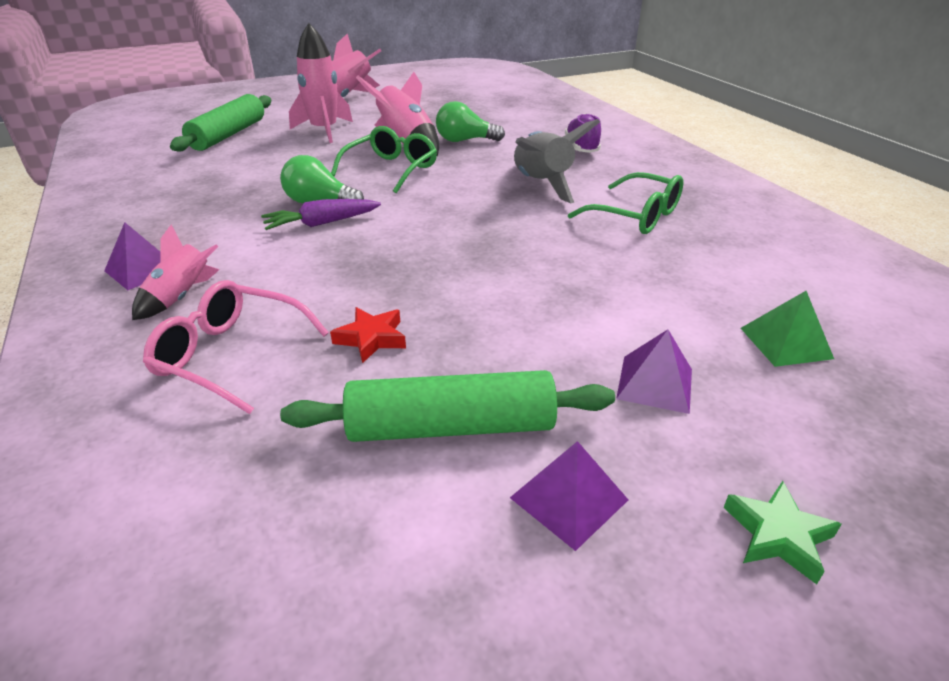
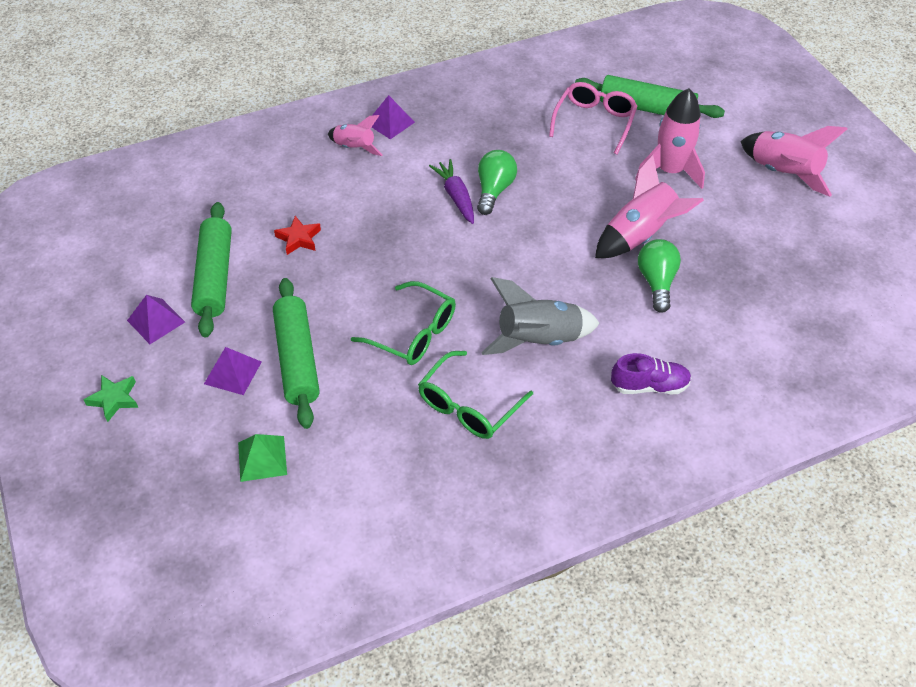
camera: 90 degrees right, 15 degrees up
(231, 355) = (291, 182): pink glasses -> pink glasses (594, 122)
(391, 170) = (568, 229): green glasses -> green glasses (413, 333)
(610, 325) = (297, 359): none -> green rolling pin

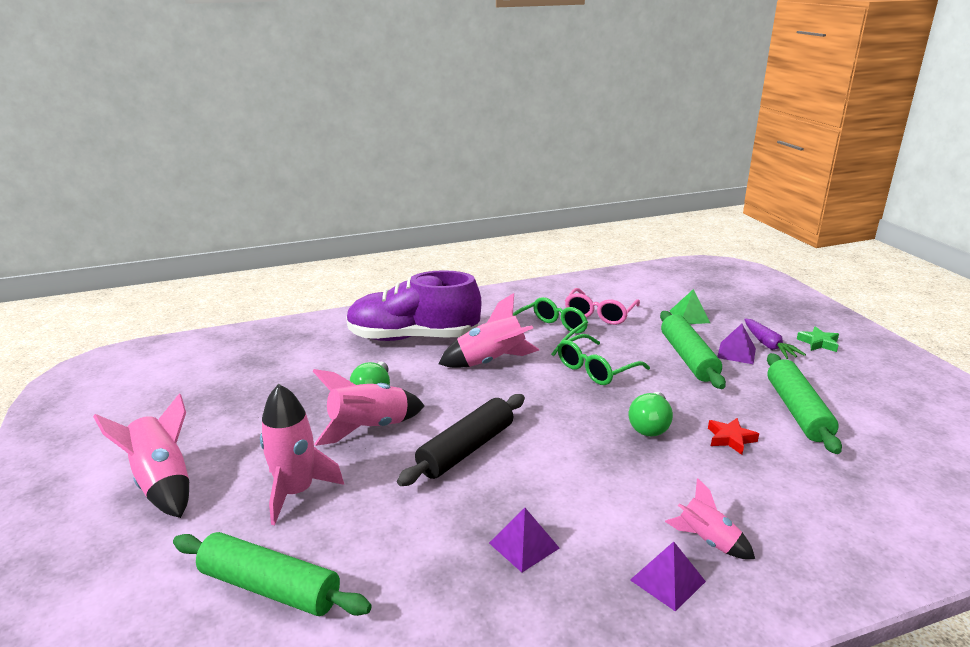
camera: 175 degrees left, 25 degrees down
(156, 321) = (826, 383): purple pyramid -> purple pyramid (523, 545)
(413, 333) = (596, 369): green glasses -> green glasses turned 75 degrees counterclockwise
(456, 196) = (563, 473): purple carrot -> purple carrot (768, 345)
(494, 190) = (517, 478): green light bulb -> green light bulb (650, 426)
(538, 340) = (491, 362): grey rocket -> pink rocket
(542, 216) = (466, 449): none -> black rolling pin
(594, 122) = (360, 566): pink glasses -> pink glasses (600, 314)
(649, 386) = (413, 337): purple shoe -> purple shoe, size x2.21

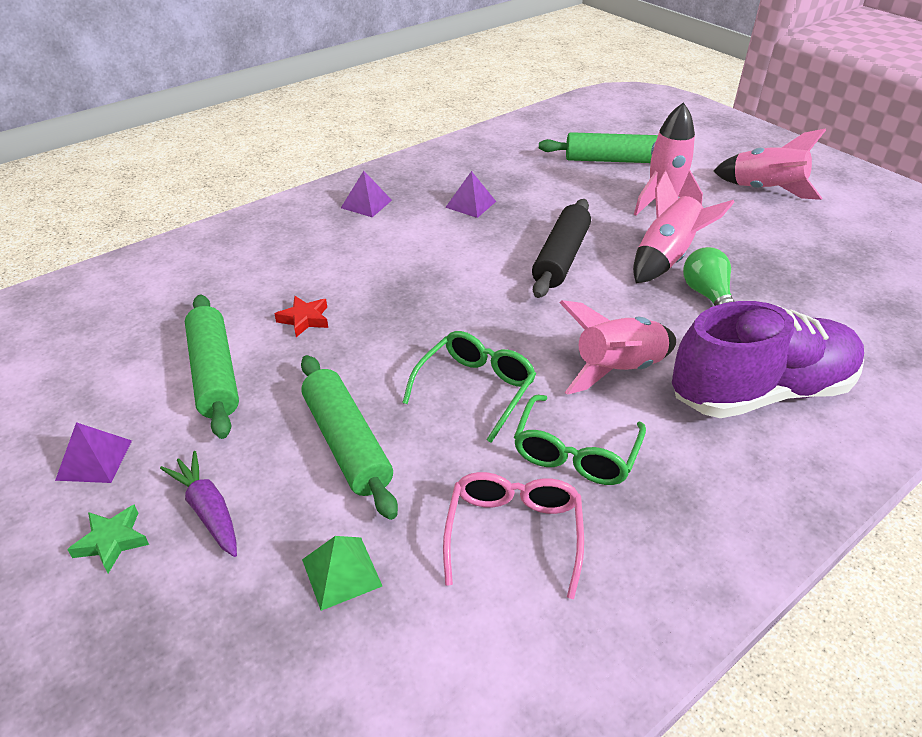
camera: 160 degrees right, 15 degrees up
(650, 426) = (391, 317): green light bulb -> none
(708, 541) = (337, 230): pink rocket -> none
(736, 353) = (269, 475): purple pyramid -> purple pyramid (94, 460)

